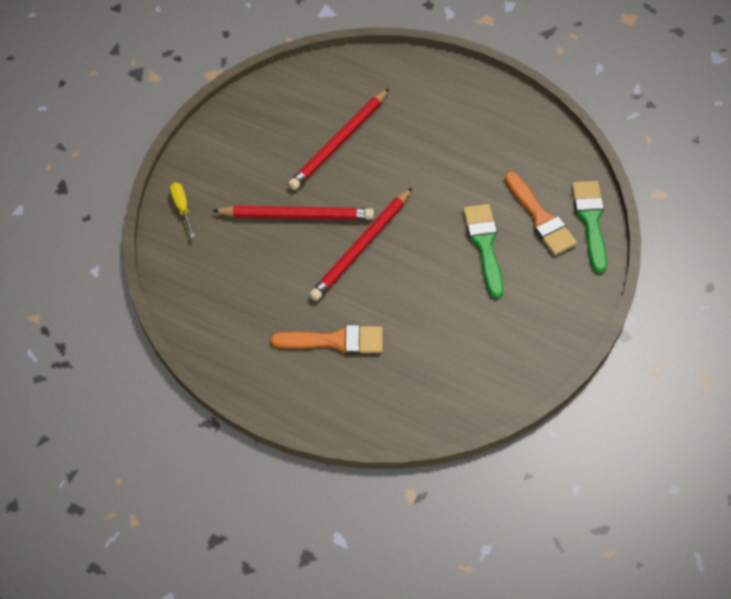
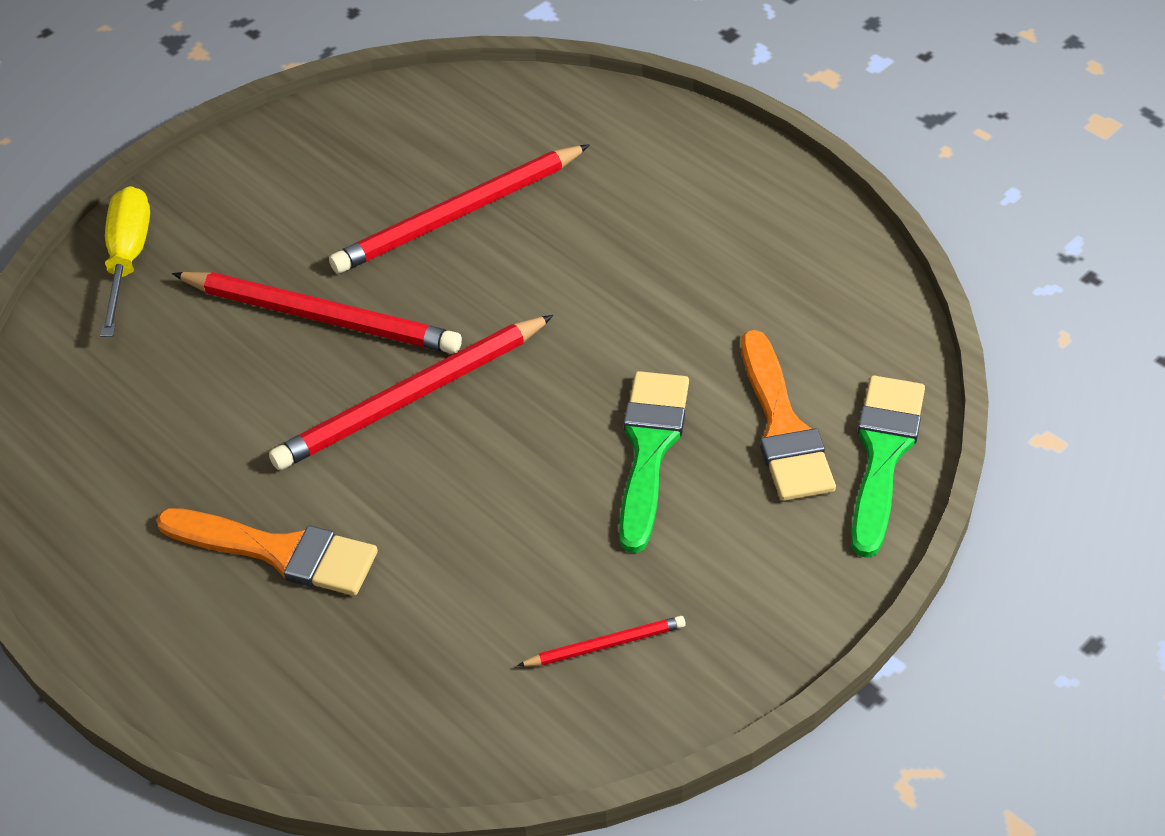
camera: 20 degrees right, 10 degrees down
(182, 207) = (128, 259): yellow screwdriver -> yellow screwdriver, size x1.55
(504, 345) = (605, 644): none -> red pencil

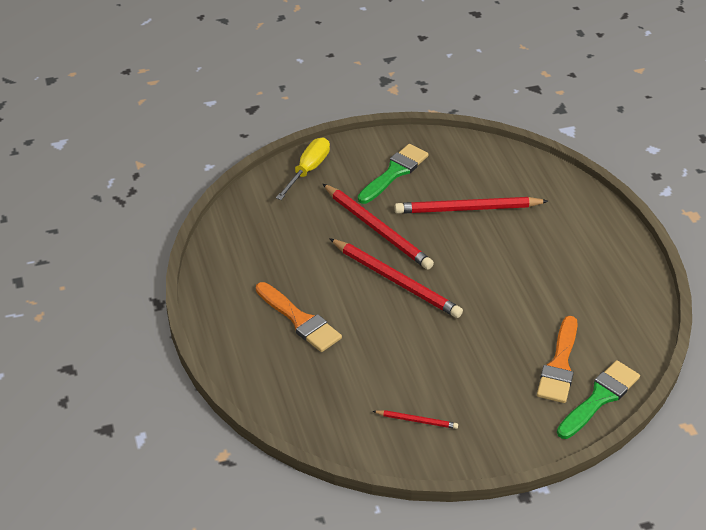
camera: 25 degrees right, 5 degrees down
(412, 398) = (396, 280): red pencil -> red pencil turned 135 degrees counterclockwise
(650, 449) = (490, 348): green brush -> green brush (394, 172)

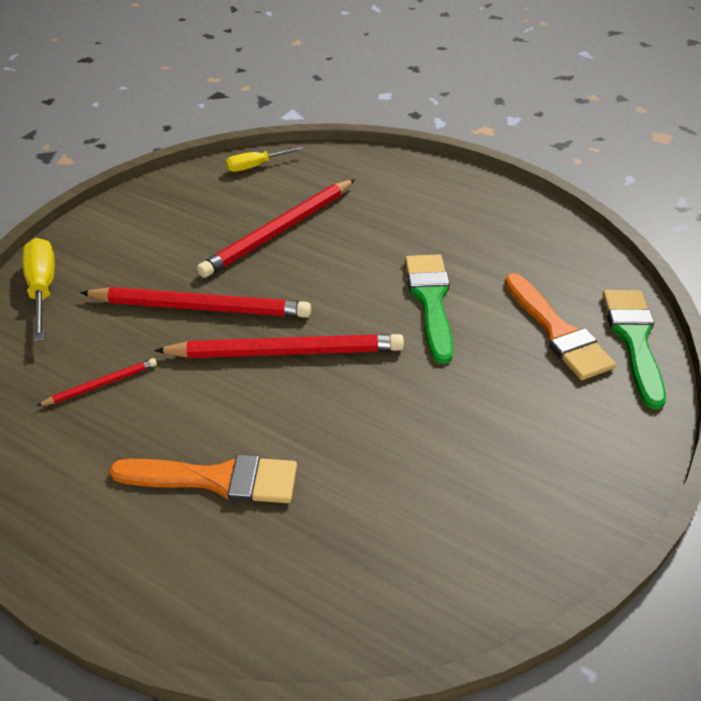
camera: 40 degrees left, 0 degrees up
(394, 172) = (156, 237): green brush -> green brush (431, 301)
(417, 420) = (499, 506): red pencil -> red pencil (101, 384)
(500, 157) = (255, 166): none -> yellow screwdriver

